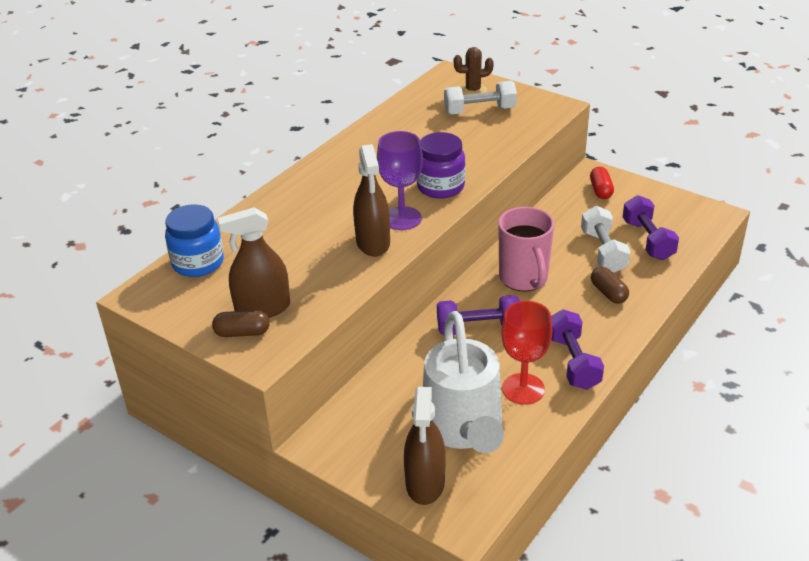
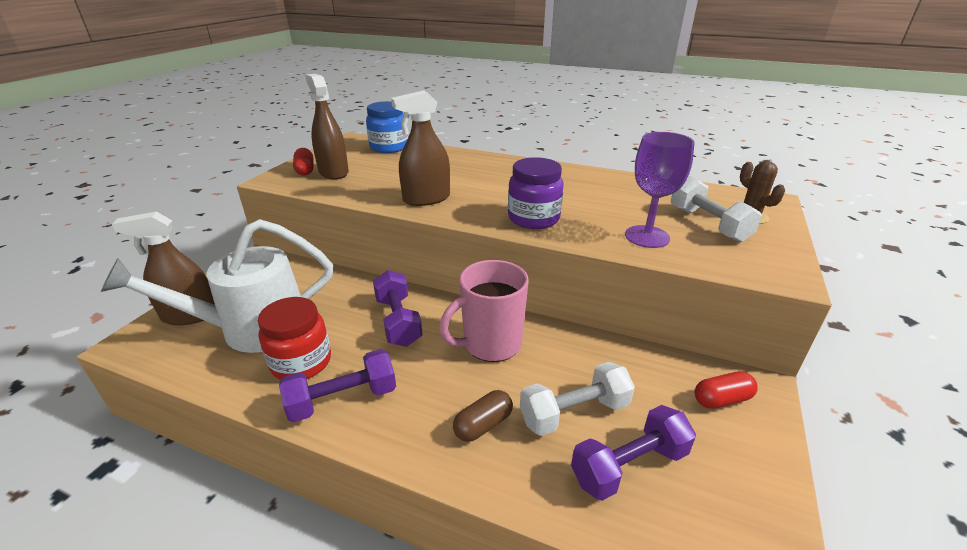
camera: 75 degrees right, 5 degrees down
(242, 333) = (305, 170): brown capsule -> red capsule
(402, 218) = (469, 206): purple goblet -> purple goblet (647, 237)
(523, 389) = (301, 362): red goblet -> red jar

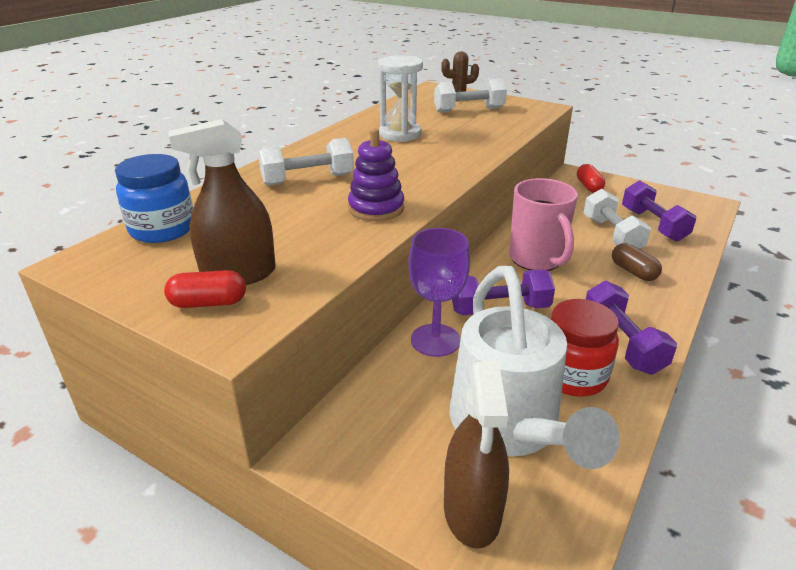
camera: 80 degrees left, 0 degrees up
(426, 199) = (376, 208): brown spray bottle -> purple stacking toy
(472, 172) = (308, 179): none -> white dumbbell
(533, 218) = (444, 162): purple jar -> none
(595, 194) = (400, 134): none -> white hourglass
(647, 237) = (486, 130): purple goblet -> purple goblet (435, 340)

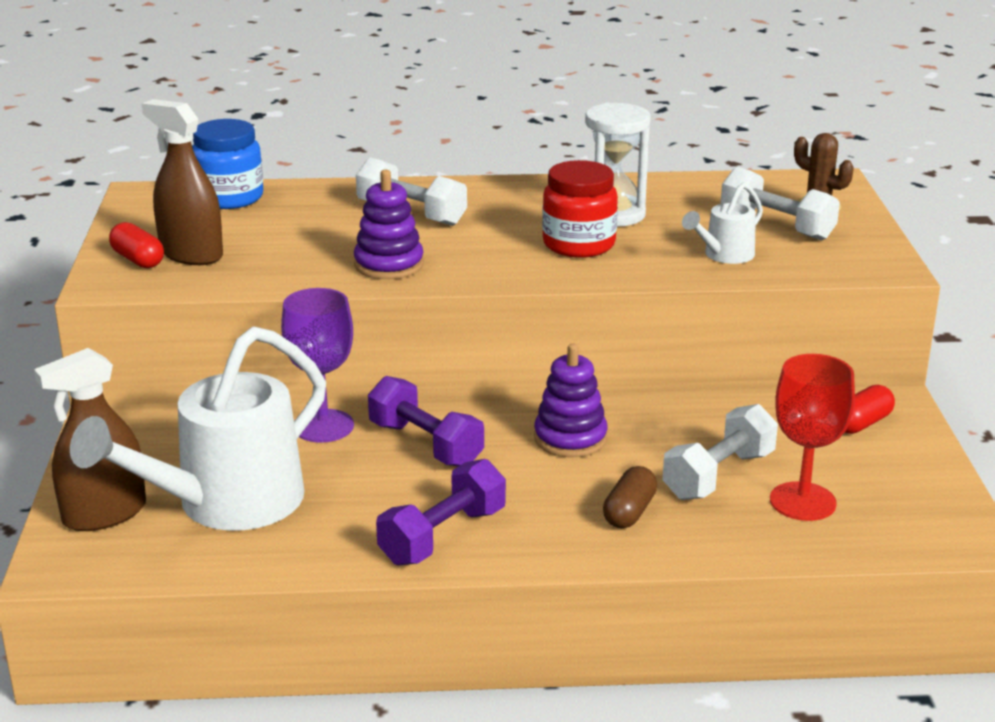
camera: 55 degrees right, 5 degrees down
(488, 129) = (723, 255): none -> white watering can
(536, 259) = (570, 438): pink mug -> purple stacking toy
(572, 375) = (345, 518): red jar -> red jar (579, 245)
(653, 225) = (802, 501): purple dumbbell -> red goblet

